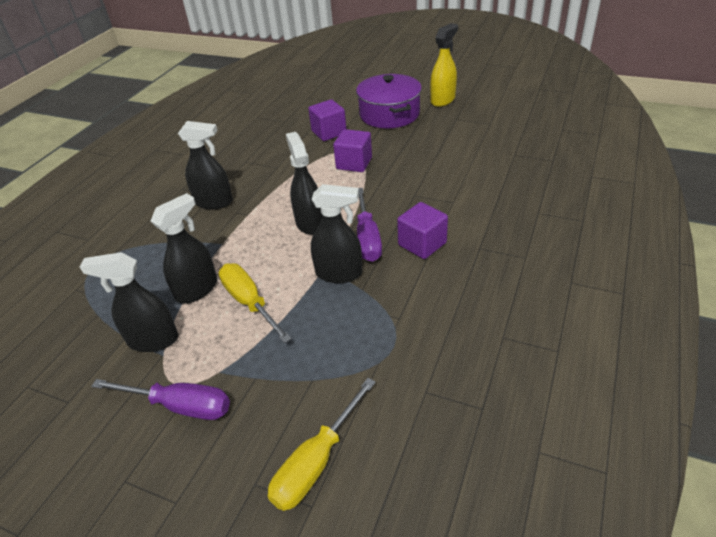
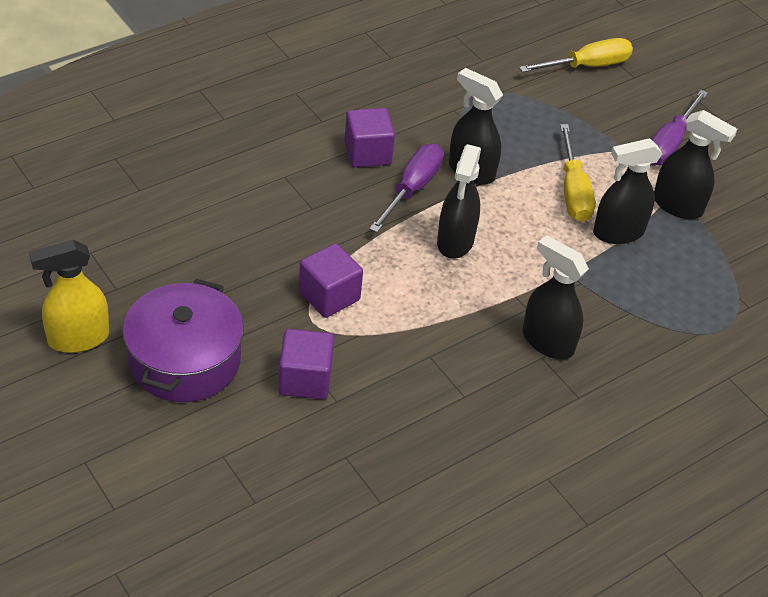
camera: 155 degrees left, 5 degrees up
(180, 406) = (669, 144): purple screwdriver -> purple screwdriver turned 105 degrees counterclockwise

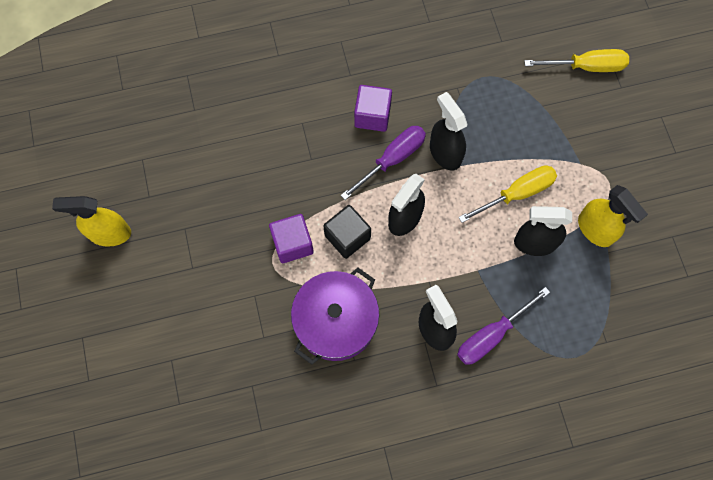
camera: 25 degrees right, 25 degrees up
(185, 360) = (173, 272): purple pot -> purple pot (336, 321)
(305, 379) = (248, 312): purple cube -> none
(394, 274) = (347, 237): none -> black cube
(573, 191) = (517, 193): yellow screwdriver -> yellow screwdriver turned 135 degrees counterclockwise
(669, 144) = (618, 165): purple screwdriver -> purple screwdriver (491, 335)
(678, 206) = (595, 229): black spray bottle -> yellow spray bottle

